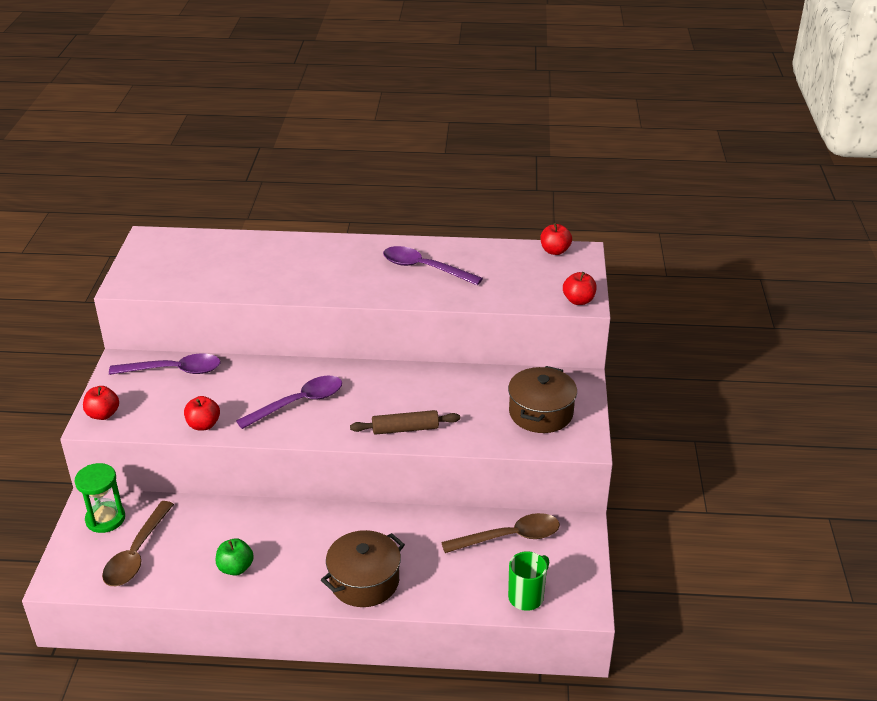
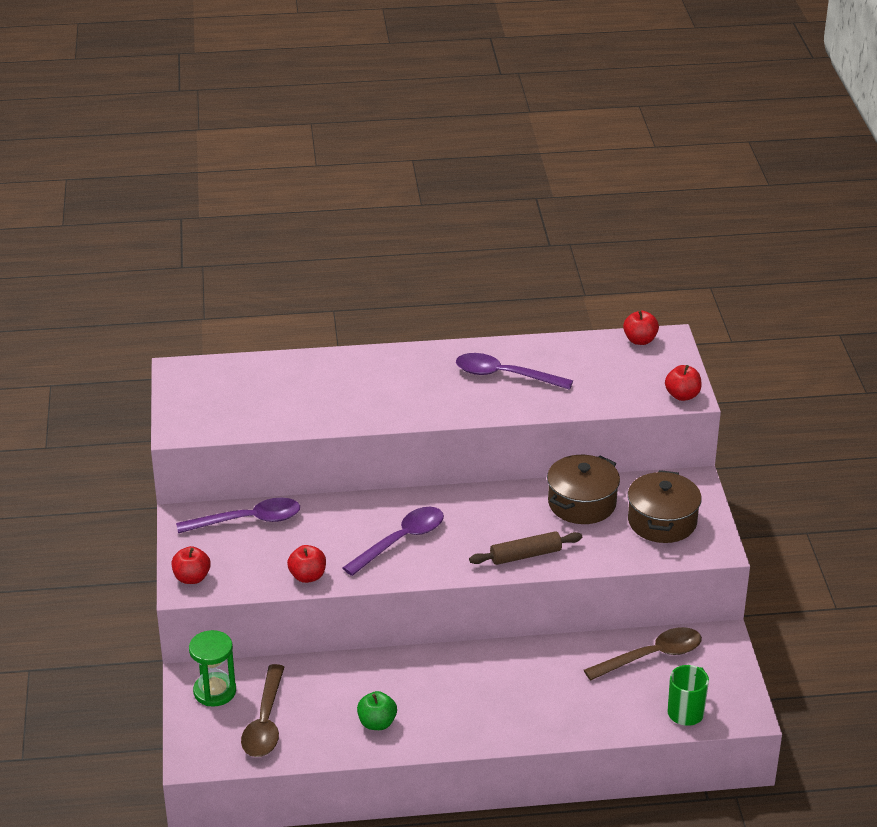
camera: 10 degrees left, 0 degrees up
(364, 581) = (516, 719): brown pot -> brown pot (582, 503)

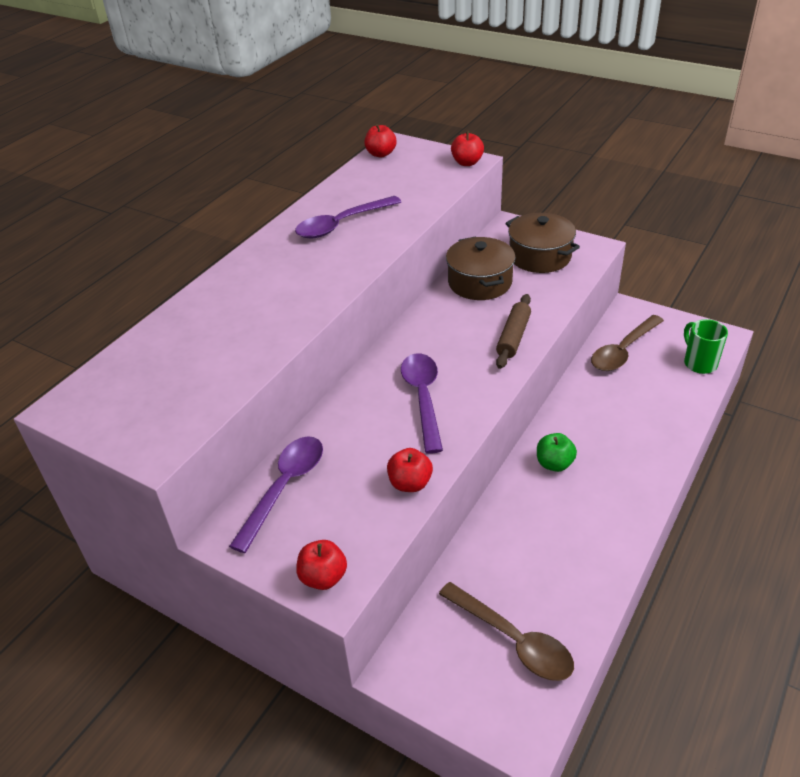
camera: 50 degrees left, 5 degrees up
(215, 691) = (434, 660): green hourglass -> none
(377, 723) = (579, 552): green apple -> green apple (554, 464)
(651, 656) = (623, 351): brown spoon -> brown spoon turned 150 degrees counterclockwise

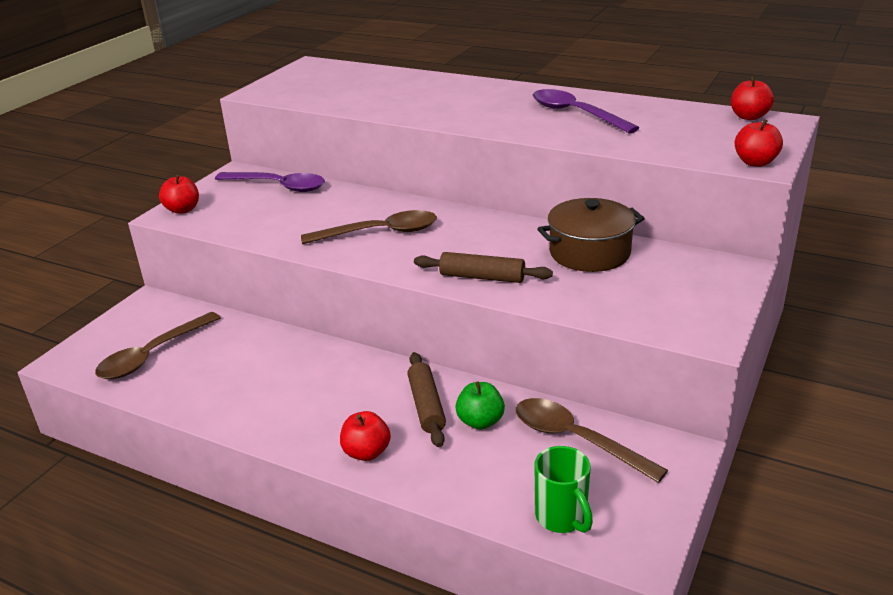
camera: 85 degrees right, 10 degrees down
(410, 483) = (268, 234): red apple -> red apple (366, 452)
(423, 398) = (380, 233): purple spoon -> brown spoon
(540, 256) = (664, 292): brown pot -> none
(554, 464) = (361, 378): green apple -> green apple (480, 422)
(590, 423) = (426, 406): none -> brown rolling pin
(699, 363) = (562, 518): green mug -> green mug turned 90 degrees clockwise

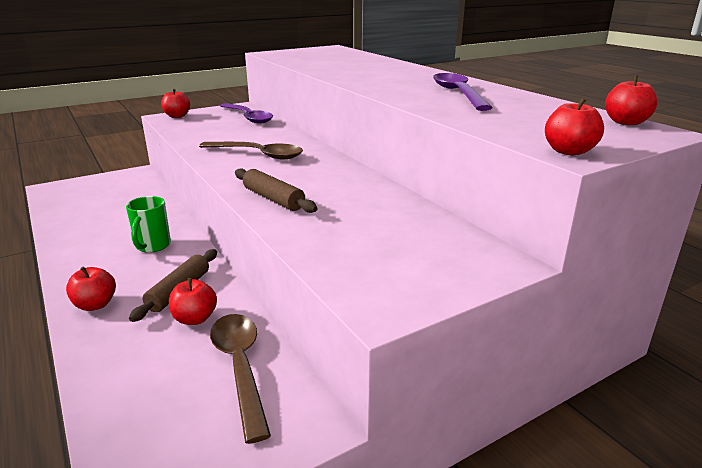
camera: 30 degrees right, 5 degrees down
(153, 355) = (91, 200): brown spoon -> none
(480, 422) = (195, 318): green apple -> red apple
(562, 518) = (132, 428): green mug -> green mug (152, 246)
(589, 253) = (384, 209): brown pot -> none

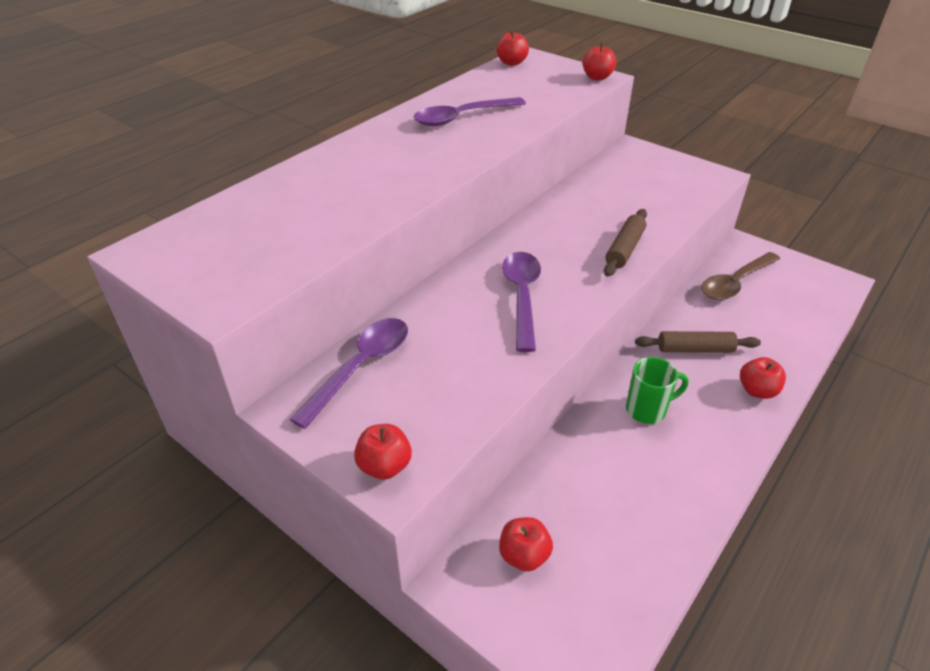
camera: 110 degrees left, 15 degrees up
(195, 318) = (715, 323): red apple -> red apple (524, 555)
(258, 155) = (522, 296): brown spoon -> purple spoon

